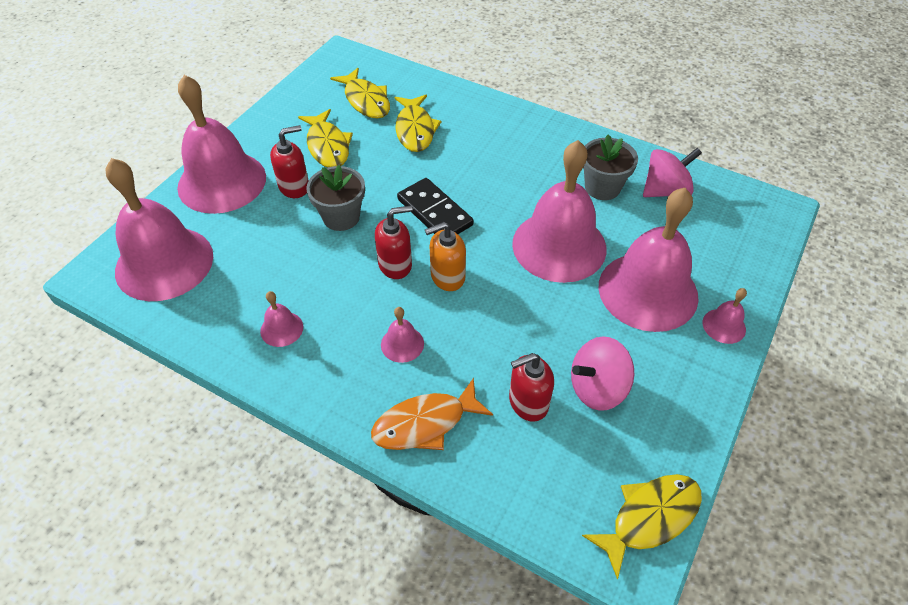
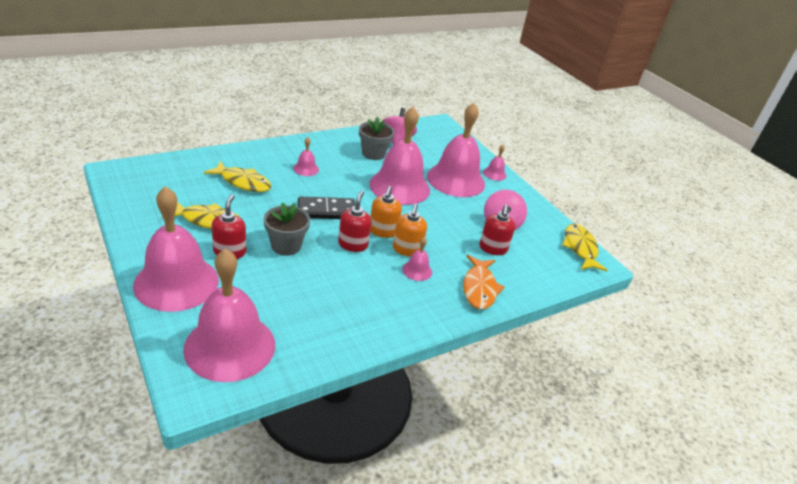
camera: 65 degrees left, 15 degrees down
(281, 329) = (358, 313): pink bell -> pink bell (306, 169)
(366, 100) = (184, 185): yellow fish -> none
(434, 315) = (407, 249): none -> orange soap dispenser

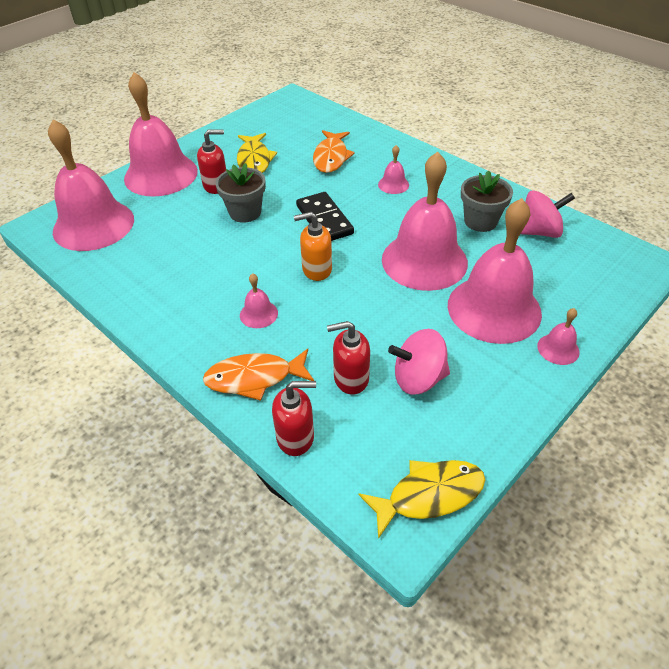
camera: 80 degrees right, 10 degrees up
(243, 182) = (331, 157): yellow fish -> orange fish
(353, 244) = (276, 254): red soap dispenser -> red soap dispenser (295, 437)
(407, 249) = (294, 297): orange soap dispenser -> none

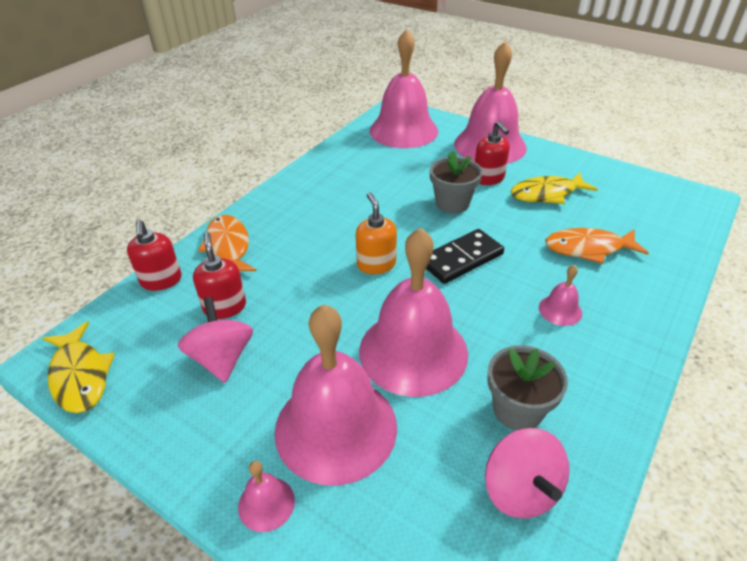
camera: 80 degrees right, 5 degrees down
(258, 314) = (306, 236): pink bell -> none

